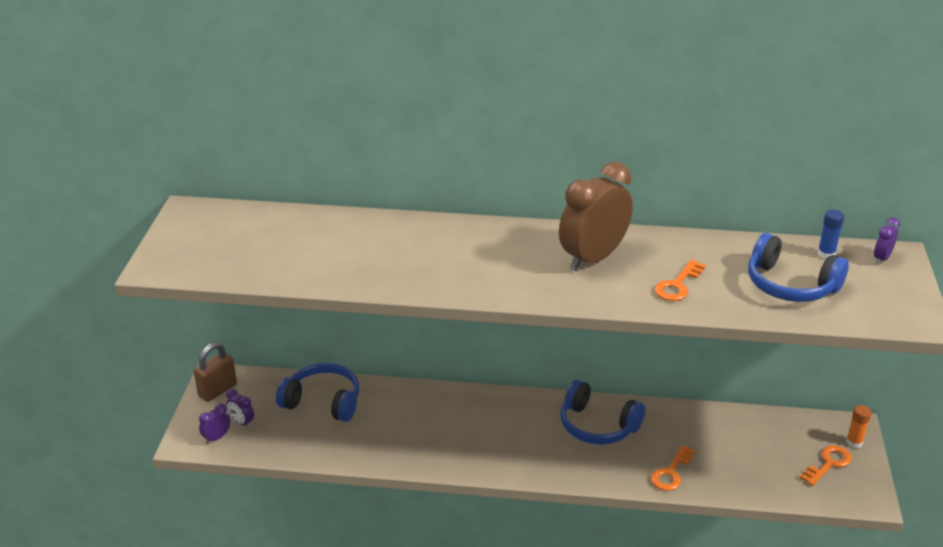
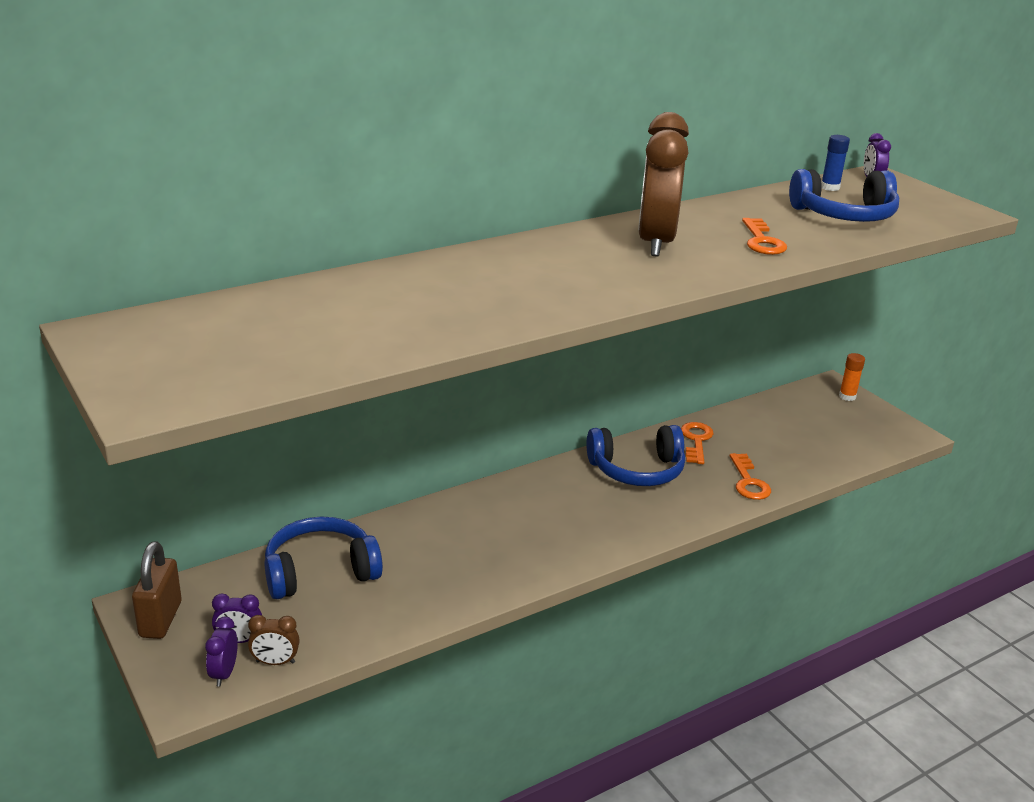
camera: 40 degrees left, 5 degrees down
(246, 444) = (275, 662): none -> brown clock
(828, 464) = (851, 420): orange key -> orange key (696, 440)

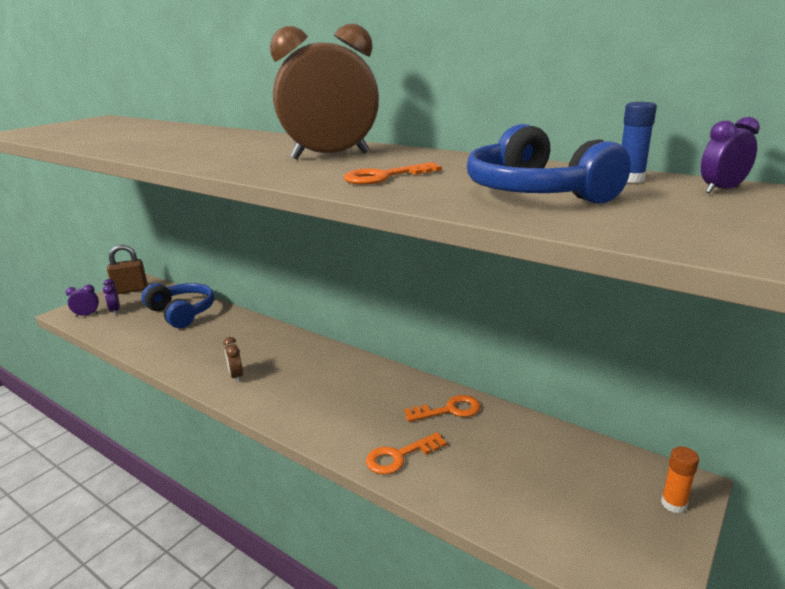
camera: 70 degrees right, 5 degrees down
(275, 662) = (96, 324): brown clock -> brown clock (236, 376)
(637, 470) = (371, 390): blue headphones -> none

